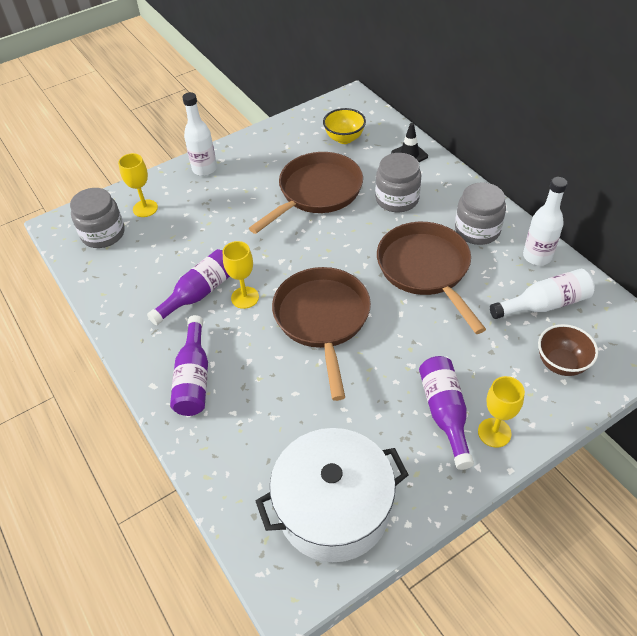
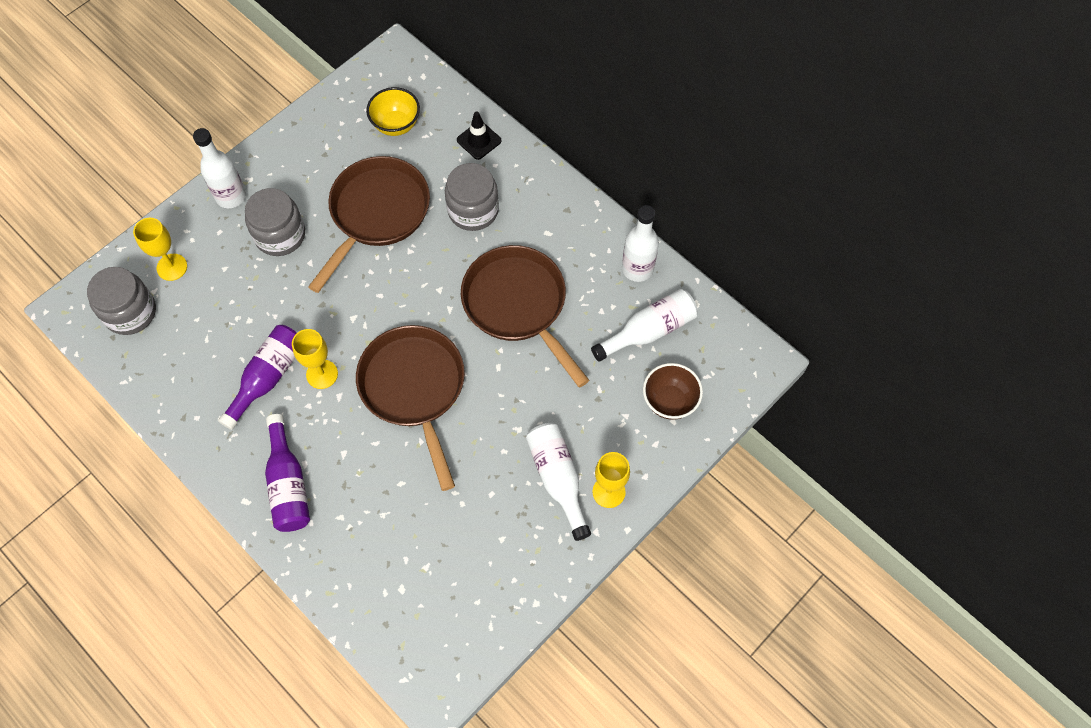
camera: 15 degrees left, 15 degrees up
(333, 508) = (462, 601): white pot -> none
(444, 413) = (558, 479): purple bottle -> white bottle
(477, 230) = (569, 242): grey jar -> grey jar (280, 235)

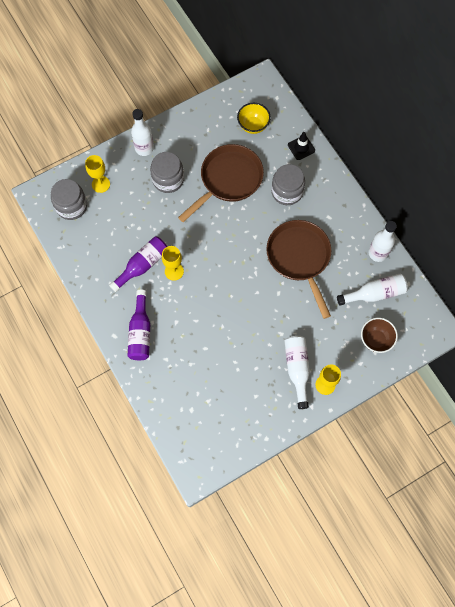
camera: 15 degrees right, 5 degrees up
(414, 388) = (226, 294): brown pan -> none

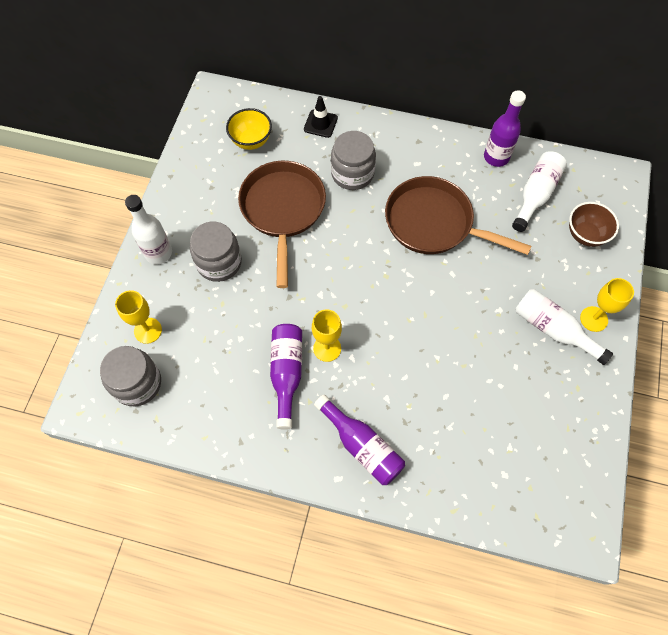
camera: 45 degrees left, 5 degrees down
(378, 253) = (496, 157): white bottle -> purple bottle

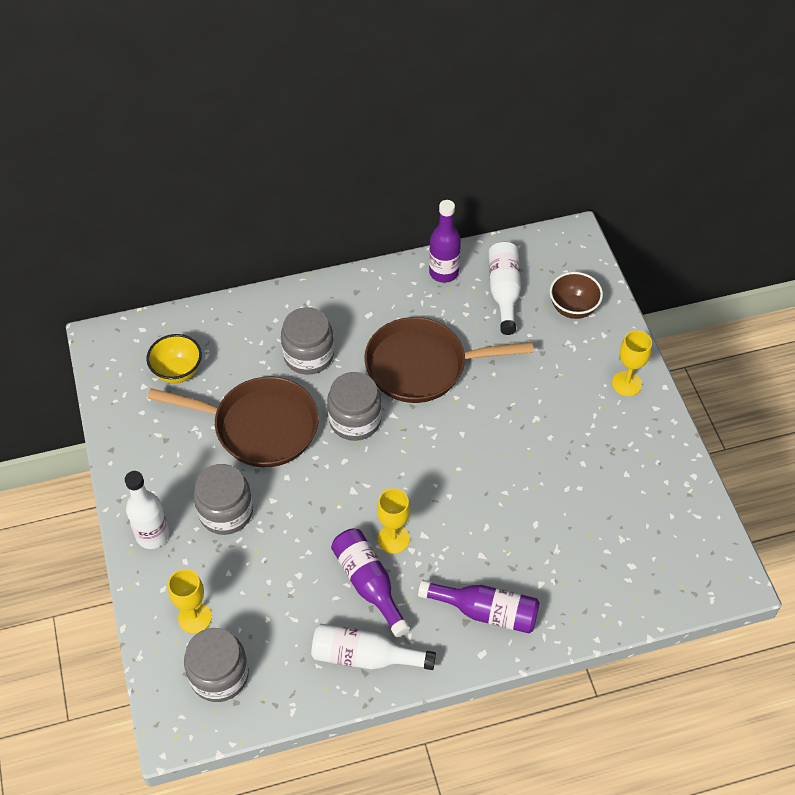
camera: 30 degrees left, 10 degrees down
(283, 210) = (259, 426): brown pan -> brown pan turned 135 degrees clockwise
(320, 124) = (242, 319): black traffic cone -> none
(356, 240) = (355, 420): none -> grey jar
(553, 329) = (596, 412): white bottle -> white bottle (364, 656)

